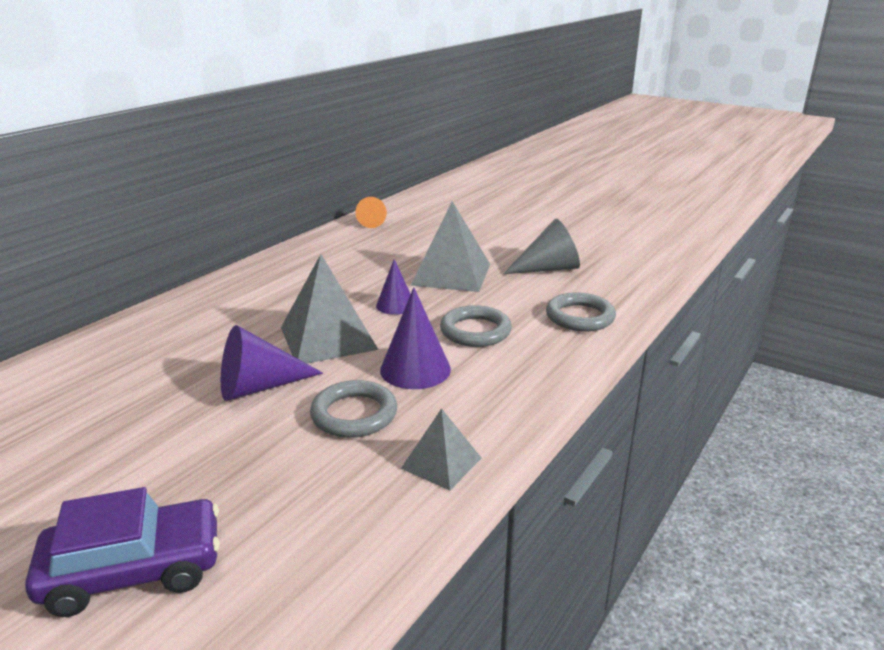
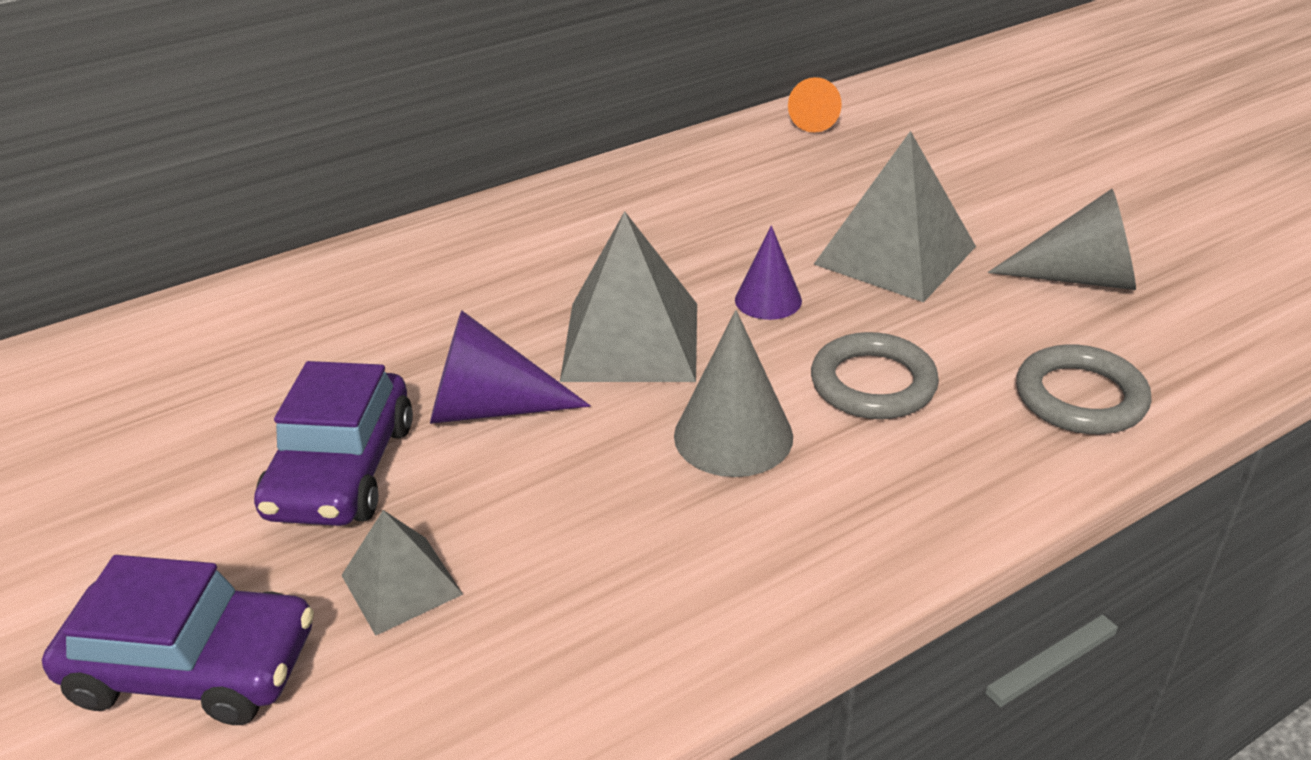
camera: 25 degrees right, 10 degrees up
(178, 439) = (342, 470): none -> purple car
(354, 414) = (597, 496): grey ring -> none
(415, 369) = (733, 436): purple cone -> grey cone
(441, 463) = (679, 627): grey pyramid -> grey pyramid (401, 584)

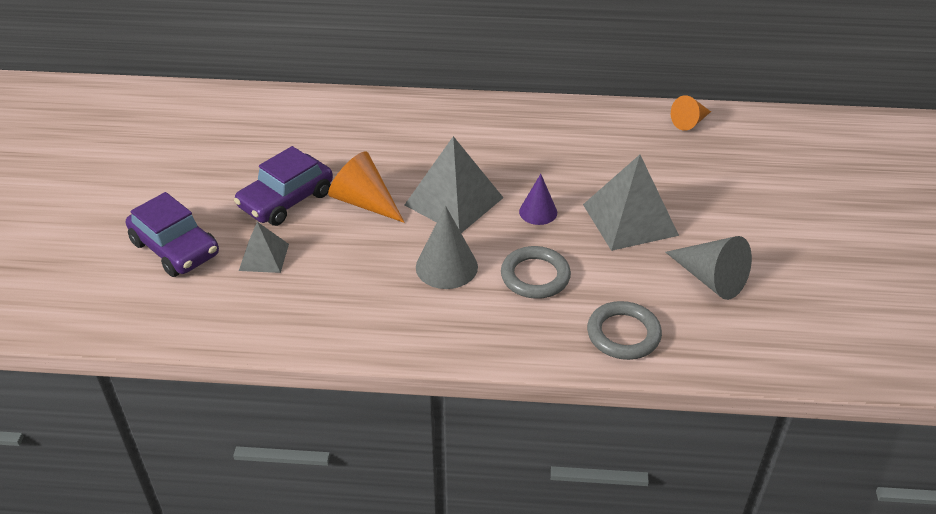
camera: 35 degrees right, 5 degrees up
(489, 408) = (364, 202): purple cone -> orange cone

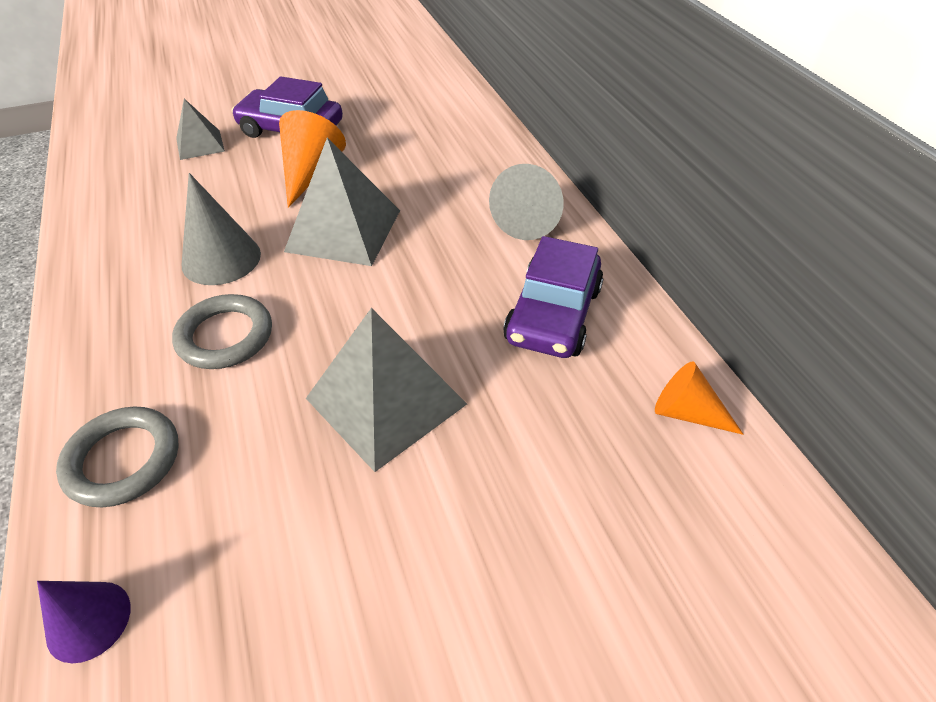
camera: 65 degrees right, 5 degrees up
(175, 248) = (197, 100): purple car -> purple car (553, 315)
(538, 212) = (357, 303): purple cone -> purple cone (88, 621)
(710, 279) = (278, 545): grey cone -> grey cone (529, 218)

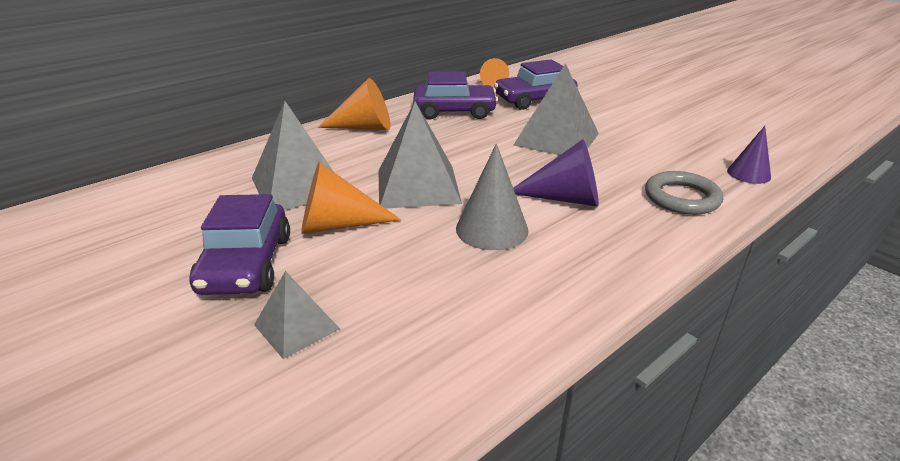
camera: 110 degrees left, 15 degrees down
(225, 336) = (565, 198): grey ring -> purple cone
(400, 160) = (299, 185): none -> grey pyramid
(529, 218) = (364, 127): grey cone -> orange cone
(573, 443) = (534, 100): none -> purple car

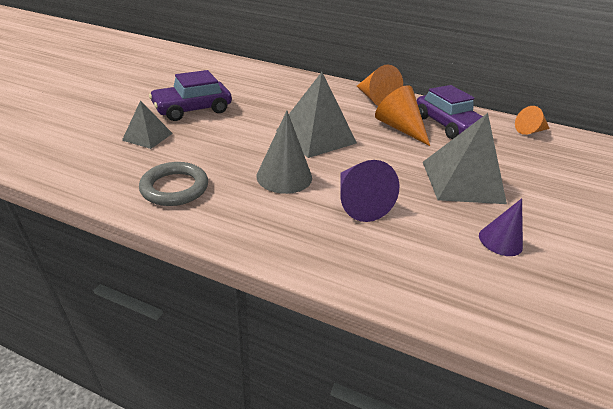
camera: 60 degrees right, 5 degrees up
(299, 185) = (280, 100): grey pyramid -> none
(337, 224) = (247, 122): orange cone -> orange cone (399, 128)
(534, 100) = (527, 156): purple car -> none
(681, 198) = (428, 275): grey ring -> grey ring (175, 188)
(748, 174) = (548, 332): purple cone -> purple cone (500, 241)

